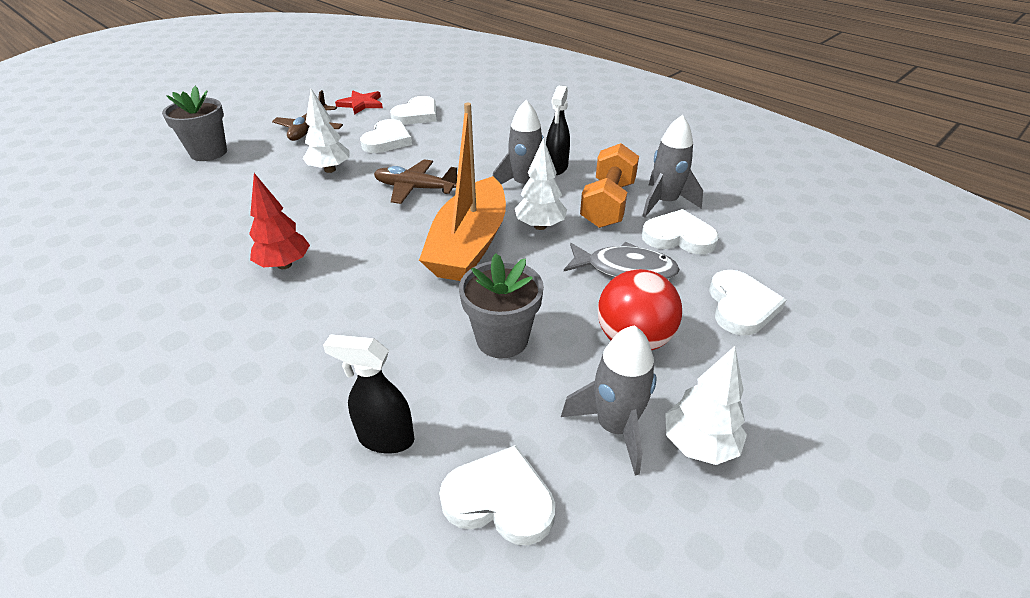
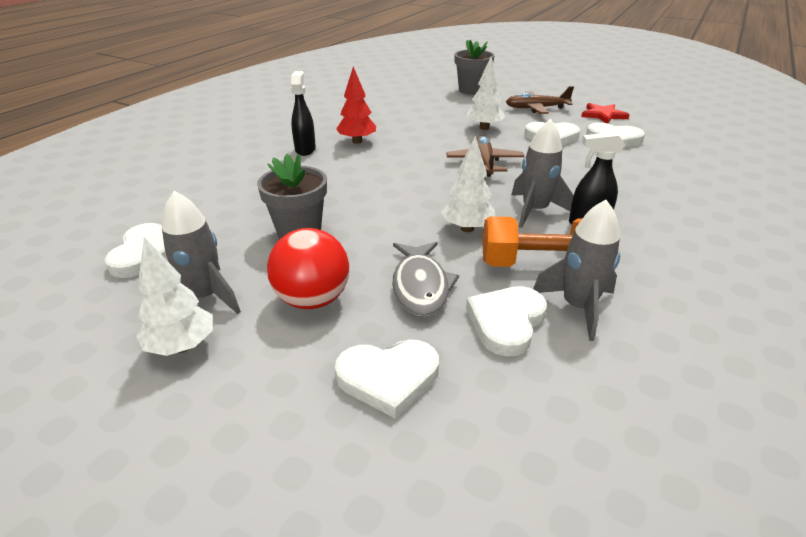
camera: 75 degrees right, 5 degrees down
(385, 438) = (201, 206): black spray bottle -> black spray bottle (305, 149)
(469, 245) = (416, 199): orange boat -> none
(678, 237) = (506, 322): white heart -> white heart turned 150 degrees counterclockwise

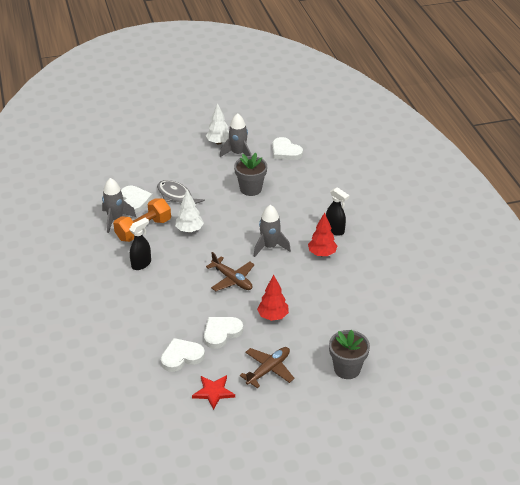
camera: 135 degrees right, 5 degrees up
(312, 299) = (204, 172): red ball -> none
(388, 378) = (152, 168): white heart -> none
(484, 128) = (273, 316): white tree -> red tree
(534, 211) = (171, 258): grey rocket -> grey rocket (269, 247)

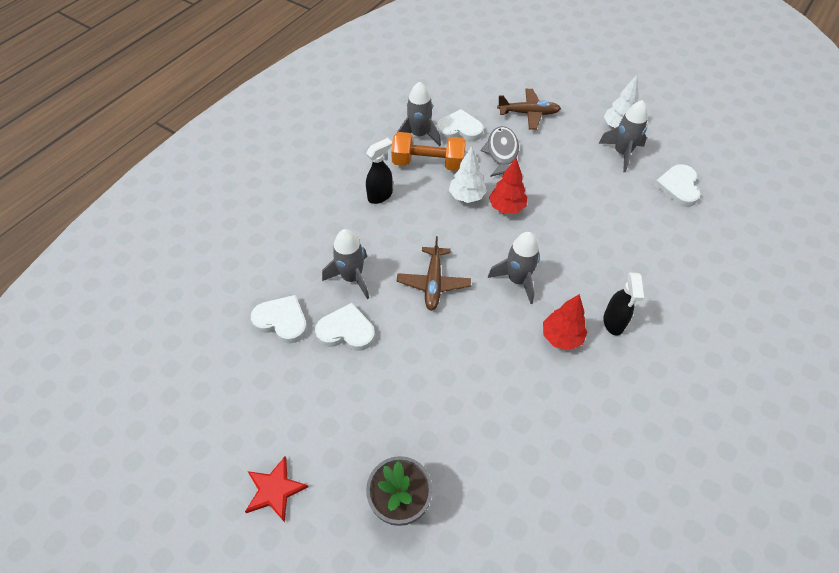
camera: 50 degrees right, 15 degrees up
(134, 201) = (459, 129): white heart -> white heart turned 120 degrees counterclockwise
(141, 264) = (380, 196): black spray bottle -> black spray bottle turned 45 degrees counterclockwise
(187, 310) = (352, 278): none -> grey rocket
(213, 392) = (254, 387): red star -> red star (275, 490)
(250, 189) = (584, 200): grey flower pot -> none
(268, 370) = (329, 417): brown plane -> brown plane (528, 113)
(273, 316) = (415, 361): red tree -> red tree (506, 207)

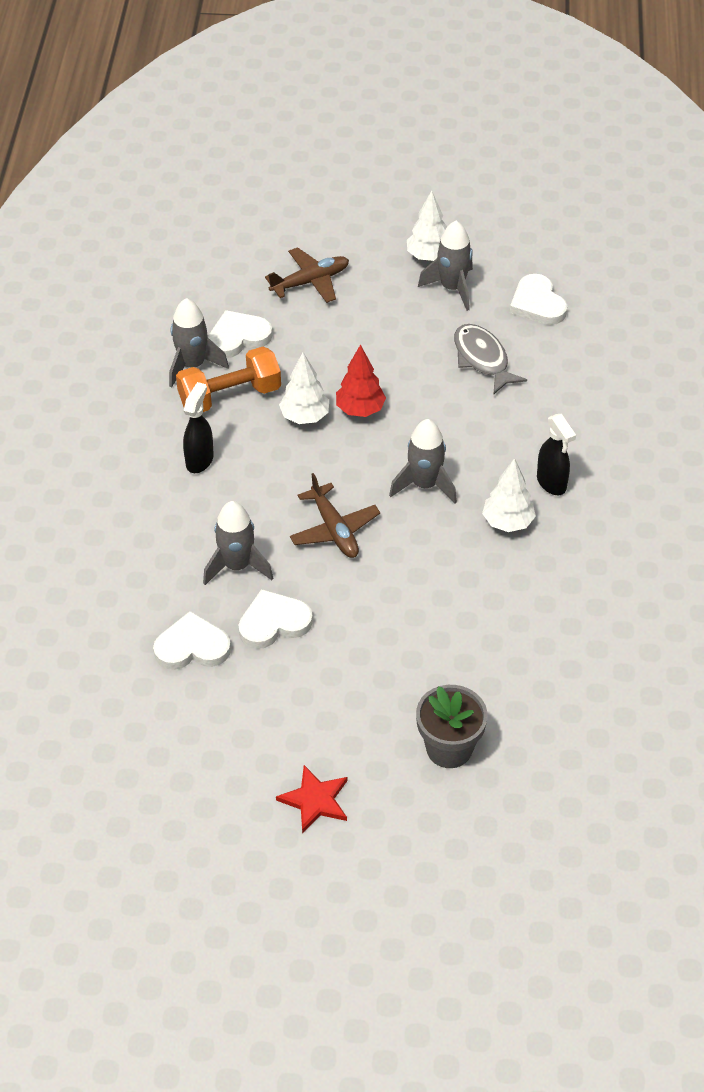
camera: 30 degrees left, 5 degrees down
(502, 153) = (310, 345): grey fish -> grey fish (482, 359)
(561, 337) = (508, 522): red tree -> white tree

